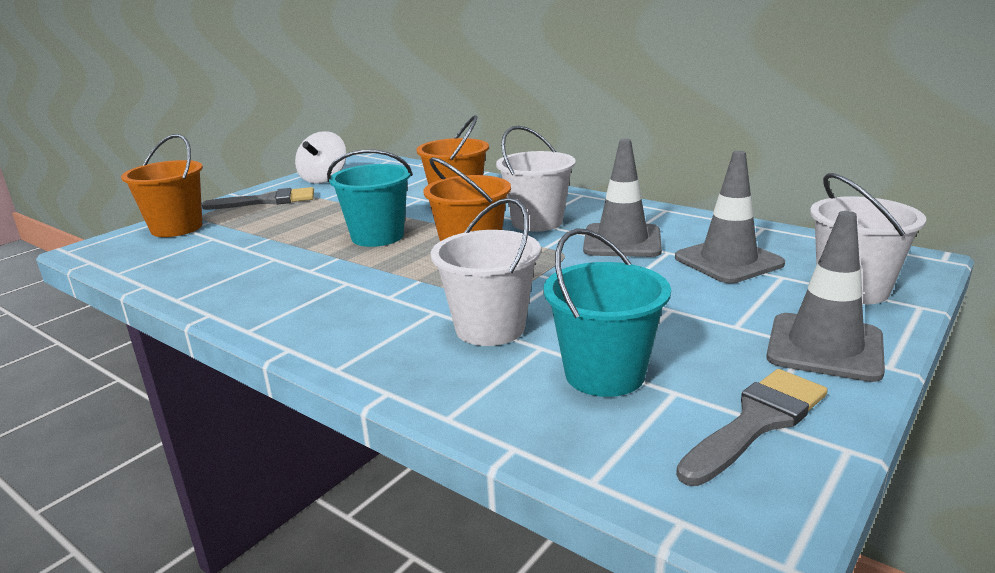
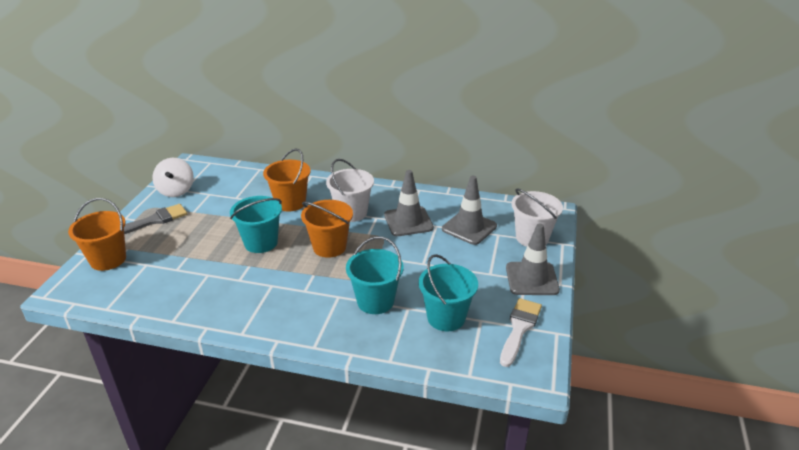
camera: 25 degrees left, 10 degrees up
(490, 328) = (375, 301): white bucket -> turquoise bucket
(756, 422) = (519, 328): grey brush -> white brush

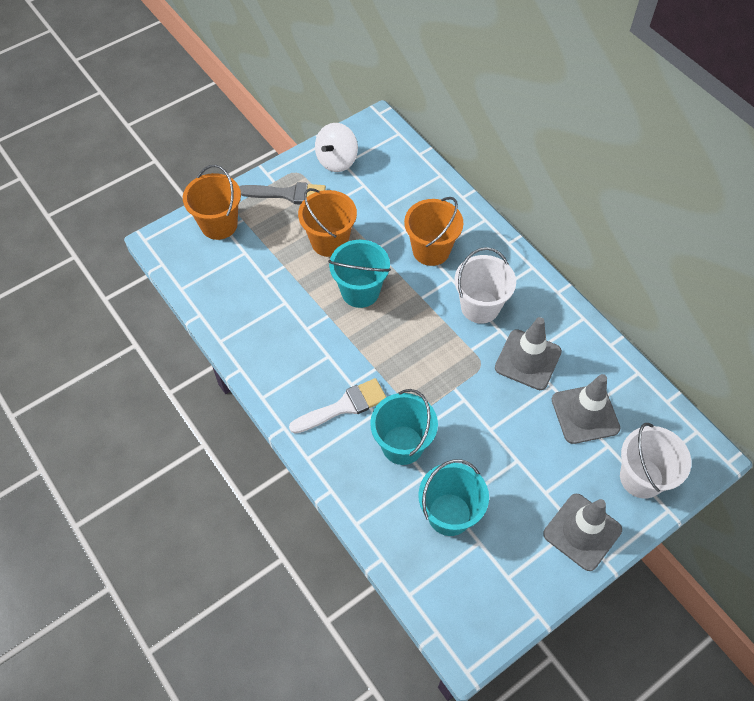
camera: 40 degrees right, 25 degrees up
(329, 247) = (418, 342): orange bucket -> orange bucket (329, 241)
(519, 328) = (506, 581): white brush -> white brush (344, 406)

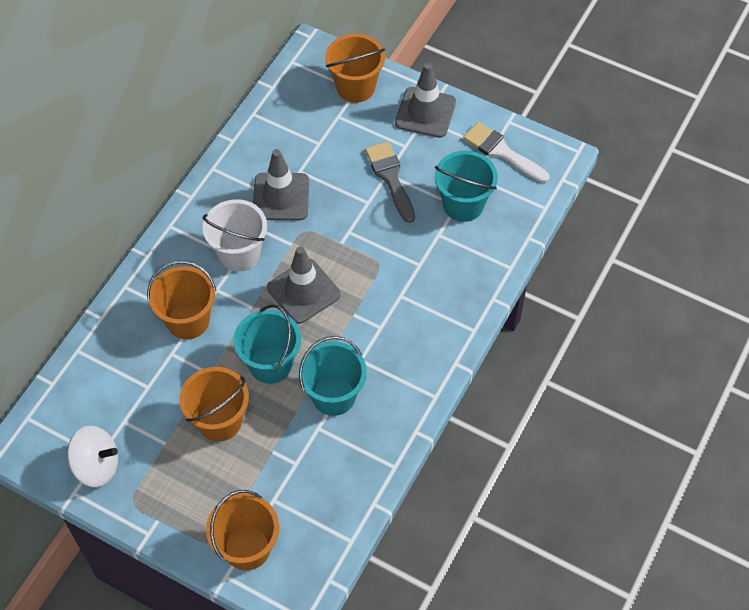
camera: 115 degrees left, 0 degrees up
(288, 194) = (170, 494): grey brush -> grey brush (390, 177)
(344, 406) = (407, 323): white brush -> white brush (502, 152)
(402, 445) = (419, 262): turquoise bucket -> turquoise bucket (333, 395)
(585, 414) = (315, 139): grey traffic cone -> grey traffic cone (304, 291)
(641, 478) = (355, 87): white bucket -> orange bucket

